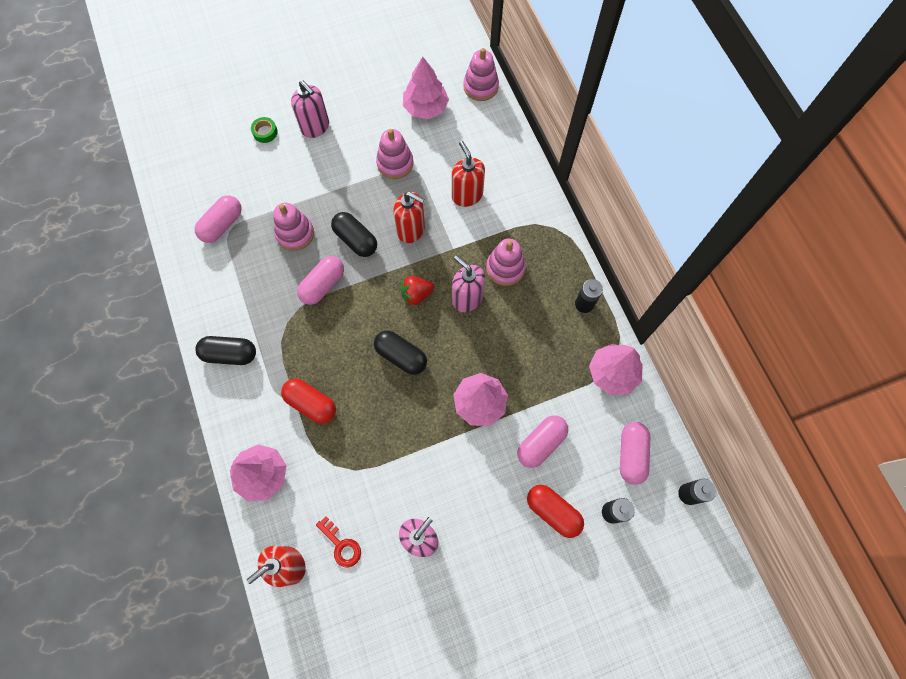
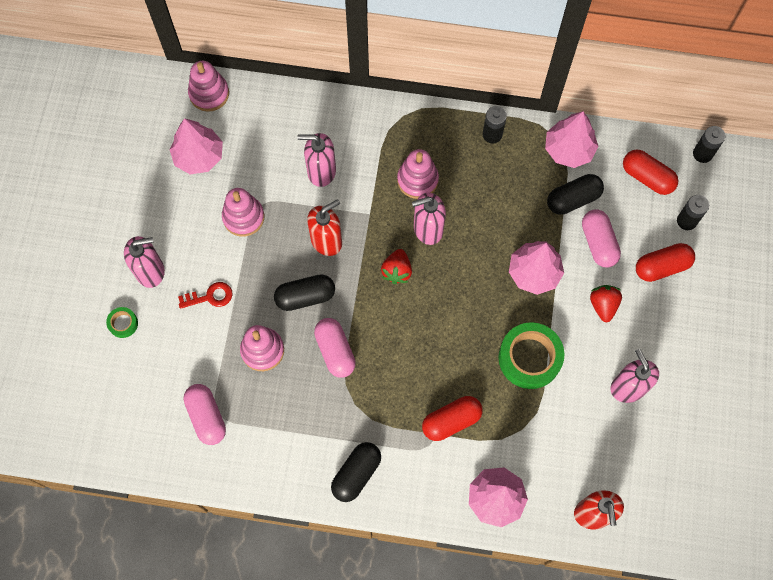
camera: 60 degrees left, 0 degrees up
(341, 545) = (599, 458): red key -> red key (210, 296)
(400, 439) = (529, 358): none -> green tape
(401, 356) = (450, 317): black capsule -> black capsule (573, 199)
(467, 195) = (321, 171): red soap dispenser -> pink soap dispenser
(485, 477) = (603, 305): none -> red strawberry
(631, 455) = (647, 177): pink capsule -> red capsule

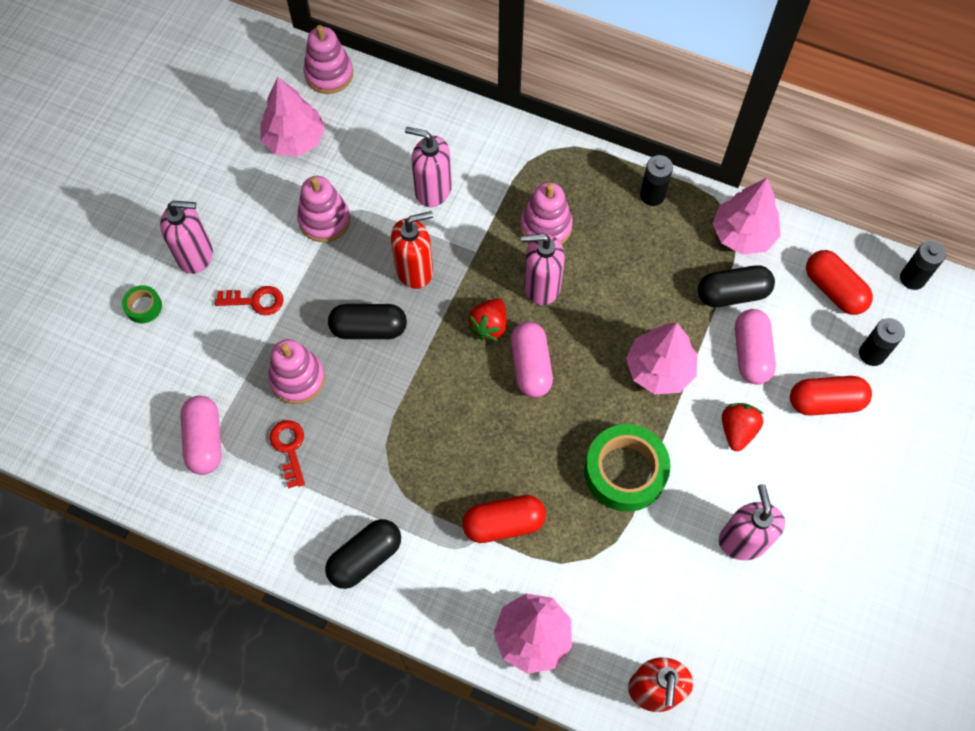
camera: 15 degrees right, 5 degrees down
(273, 406) = (289, 448): none -> red key
(335, 351) = (385, 402): pink capsule -> pink capsule (531, 366)

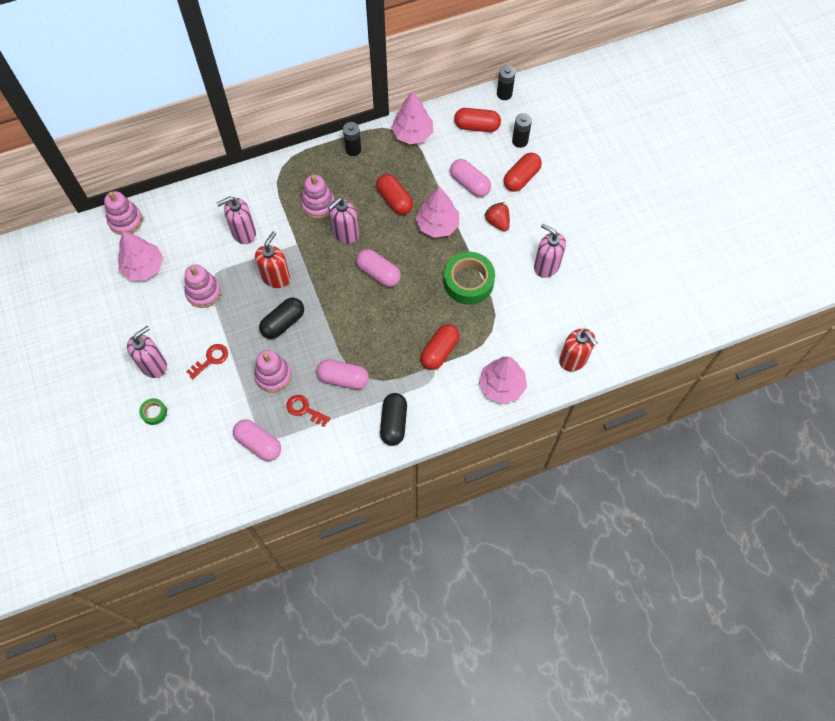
camera: 45 degrees left, 0 degrees up
(365, 453) = (343, 379): none -> pink capsule
(489, 326) = (340, 272): red strawberry -> none
(639, 296) = (394, 200): none -> red capsule
(732, 294) = (435, 164): black capsule -> none

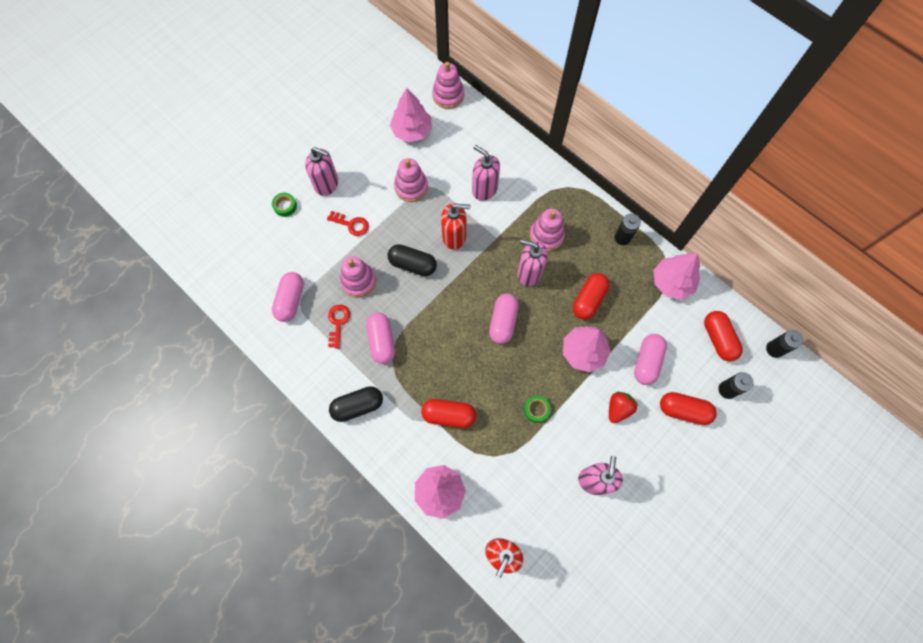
camera: 65 degrees right, 5 degrees up
(468, 282) = (536, 409): green tape -> green tape, size x0.47

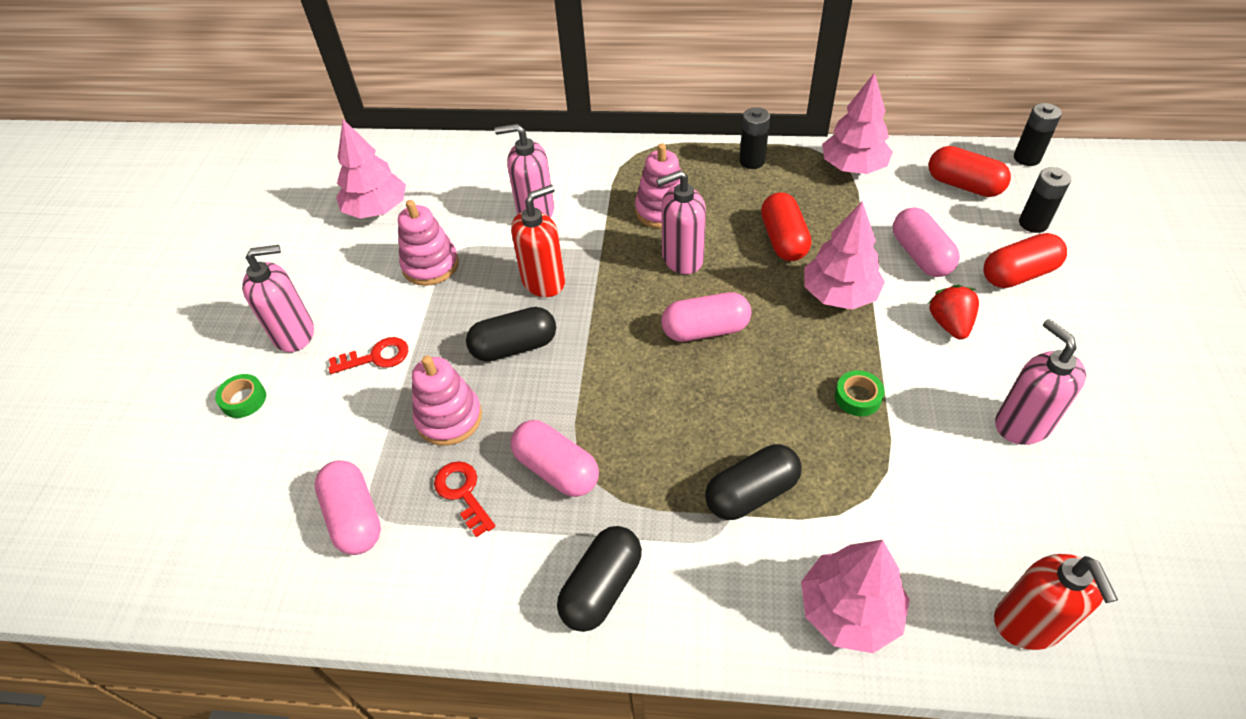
camera: 35 degrees left, 20 degrees down
(448, 95) = (396, 152): pink stacking toy -> none
(448, 415) = (751, 493): red capsule -> black capsule
(503, 322) = (705, 330): pink capsule -> pink capsule turned 75 degrees counterclockwise

